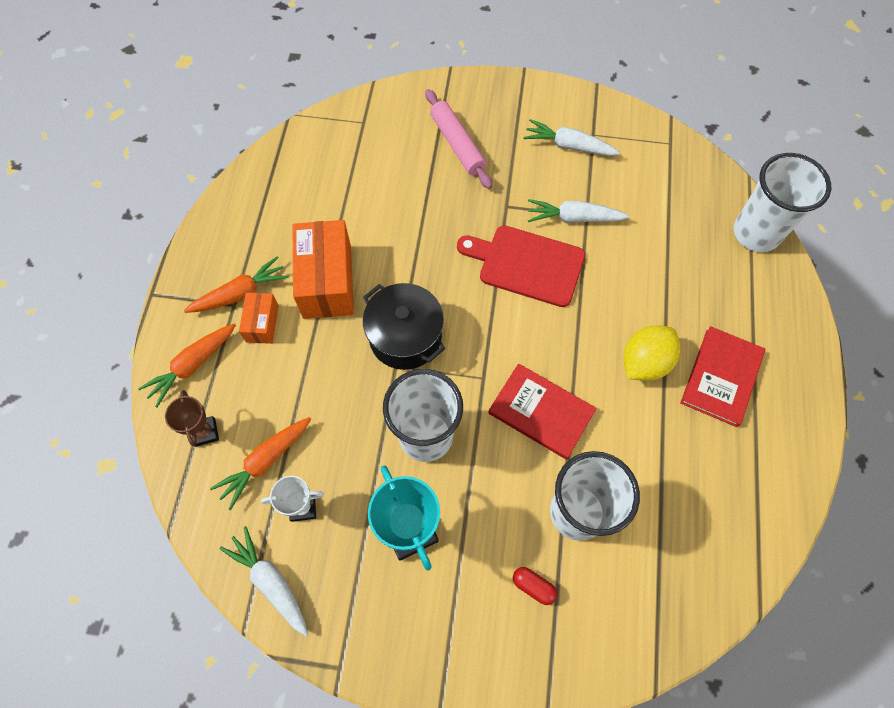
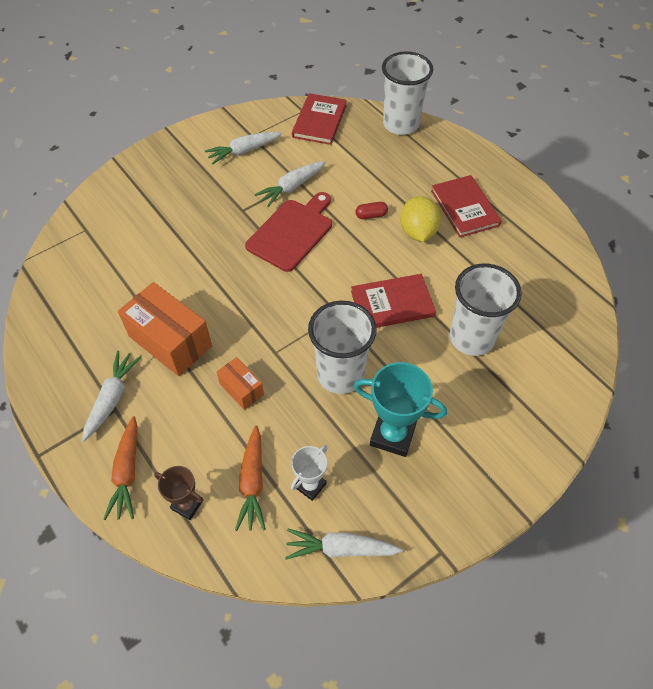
camera: 45 degrees left, 10 degrees down
(240, 293) = (112, 398): orange carrot -> white carrot
(262, 323) = (151, 403): orange box -> orange box (241, 389)
(405, 337) = (262, 331): black pot -> none
(457, 144) = (169, 198): pink rolling pin -> none
(526, 264) = (292, 232): red cutting board -> red cutting board turned 150 degrees clockwise
(533, 586) = (494, 397): red capsule -> red capsule (371, 215)
(675, 167) = (319, 121): none -> red book

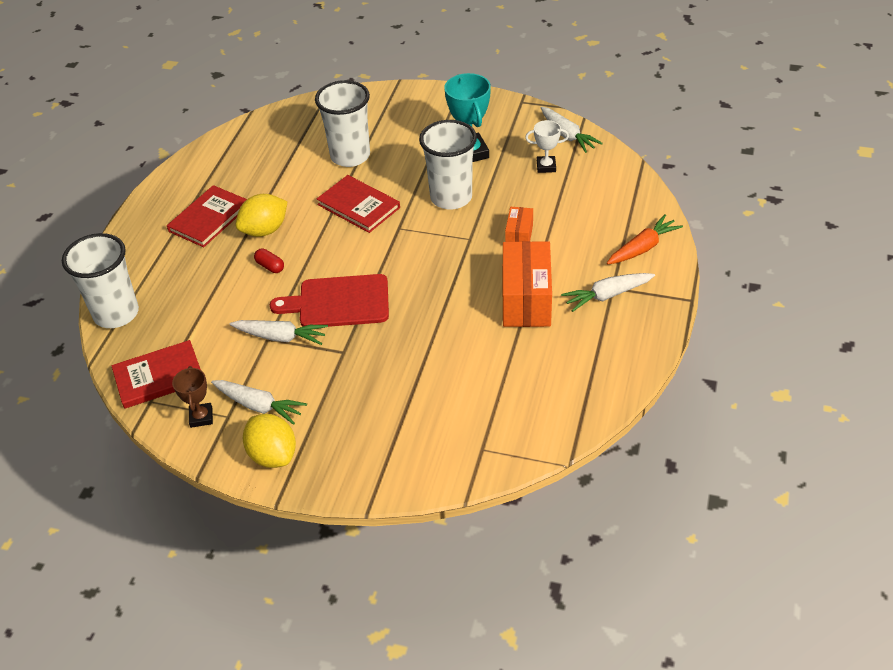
camera: 125 degrees left, 10 degrees down
(187, 504) = (625, 208): brown trophy -> brown trophy (201, 417)
(199, 140) = (273, 455): none -> yellow lemon
(252, 483) = (575, 190): orange carrot -> none

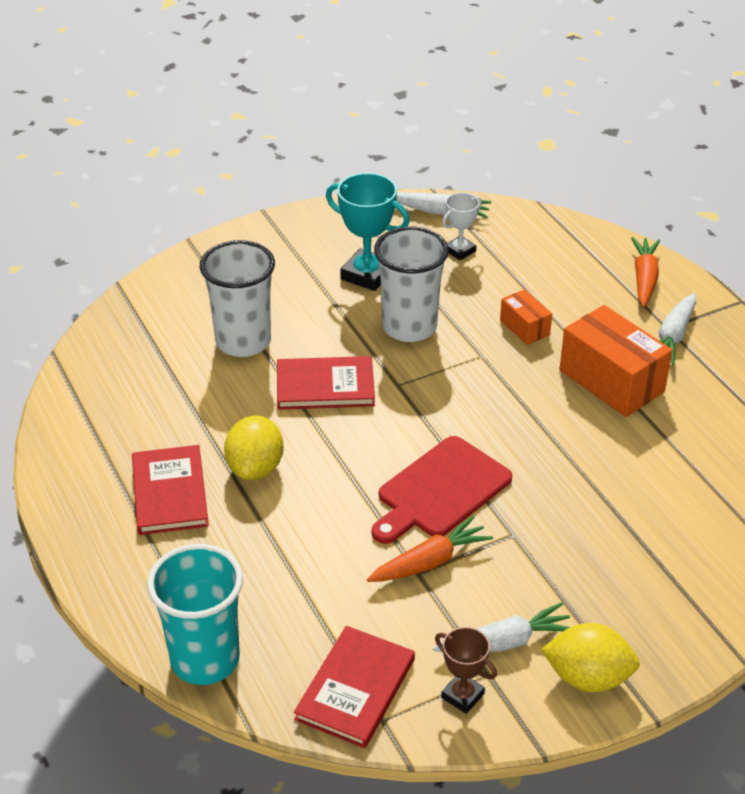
camera: 45 degrees left, 5 degrees down
(116, 314) = (205, 659): white cup -> turquoise cup
(270, 266) = (315, 500): red capsule -> none
(281, 337) = (430, 562): white carrot -> orange carrot

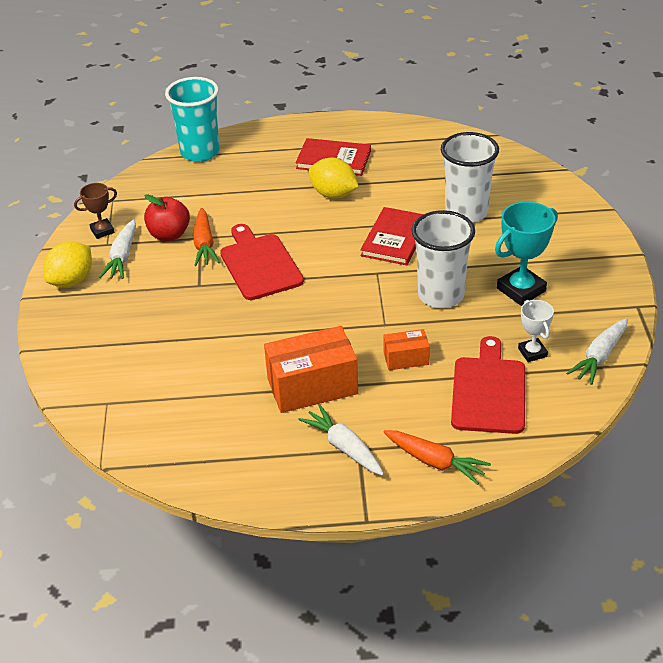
camera: 115 degrees right, 0 degrees up
(355, 689) = (139, 196): red book -> none
(429, 609) = (169, 235): none -> red apple
(532, 266) = (489, 391): none -> red cutting board

